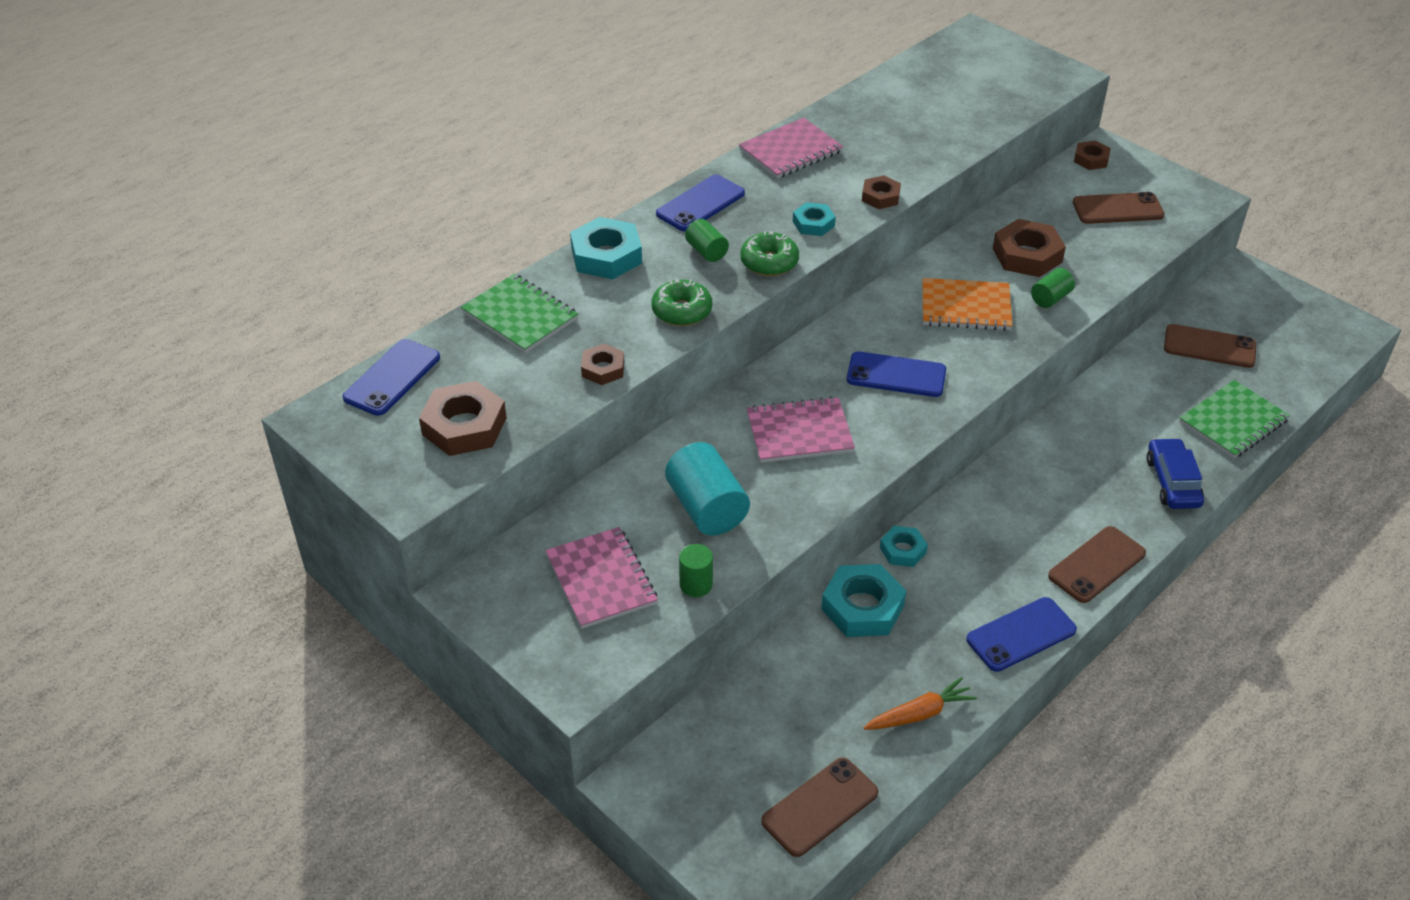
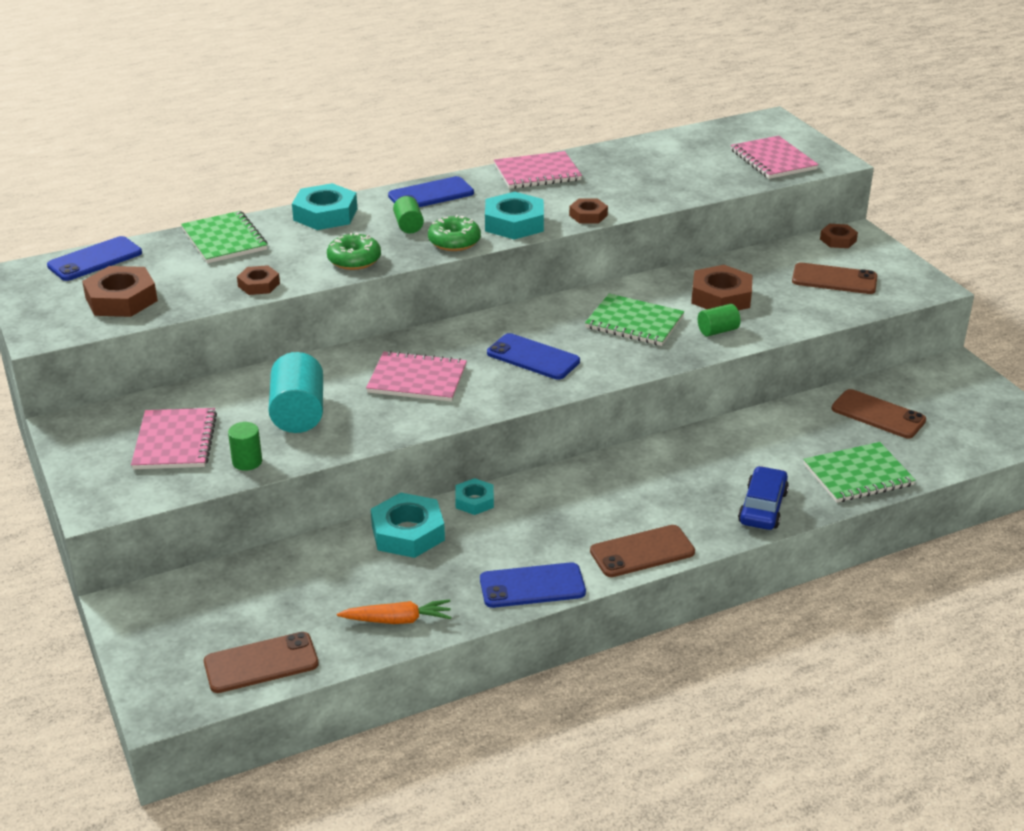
camera: 20 degrees right, 10 degrees down
(813, 223) = (514, 223): turquoise nut -> turquoise nut, size x1.73
(965, 307) = (634, 322): orange notebook -> green notebook
(1011, 85) = (773, 160): none -> pink notebook

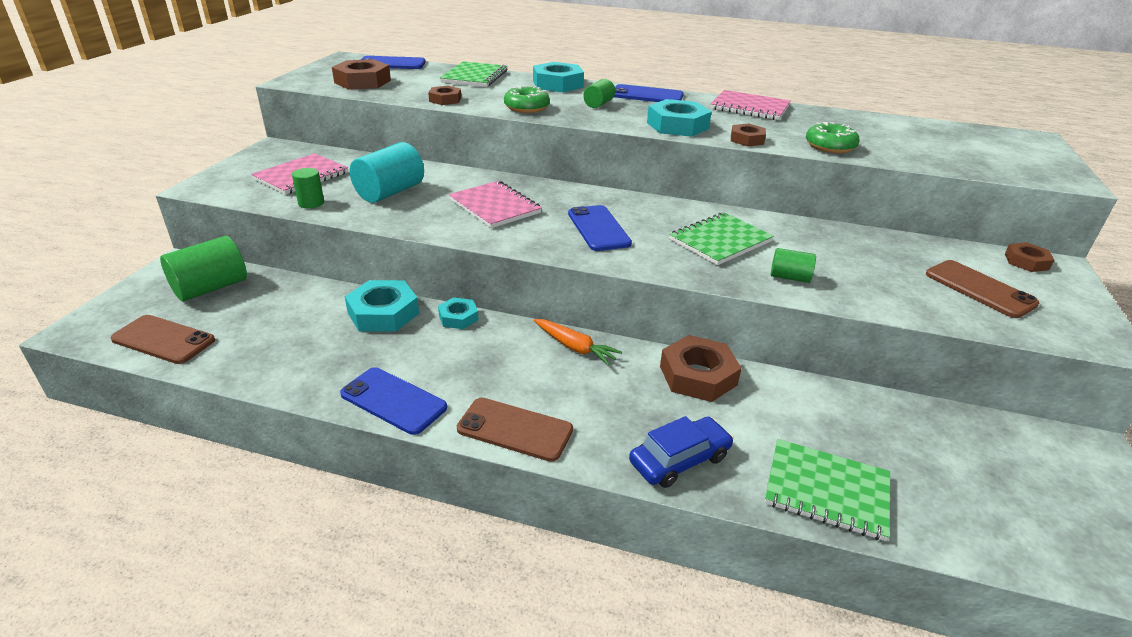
camera: 40 degrees right, 0 degrees up
(208, 604) = (211, 288): none -> green cylinder
(397, 620) = (275, 365): orange carrot -> orange carrot (574, 347)
(454, 242) = (612, 121): green donut -> green donut (830, 146)
(634, 322) = (720, 241): green notebook -> green notebook turned 75 degrees clockwise
(721, 297) = (831, 255): brown nut -> brown nut (698, 375)
(773, 160) = (995, 160): pink notebook -> none
(878, 414) = (925, 445): brown phone -> none

